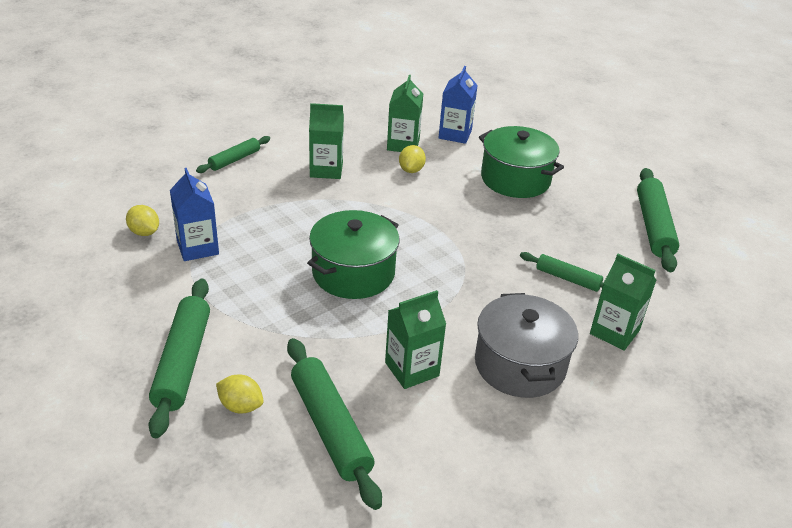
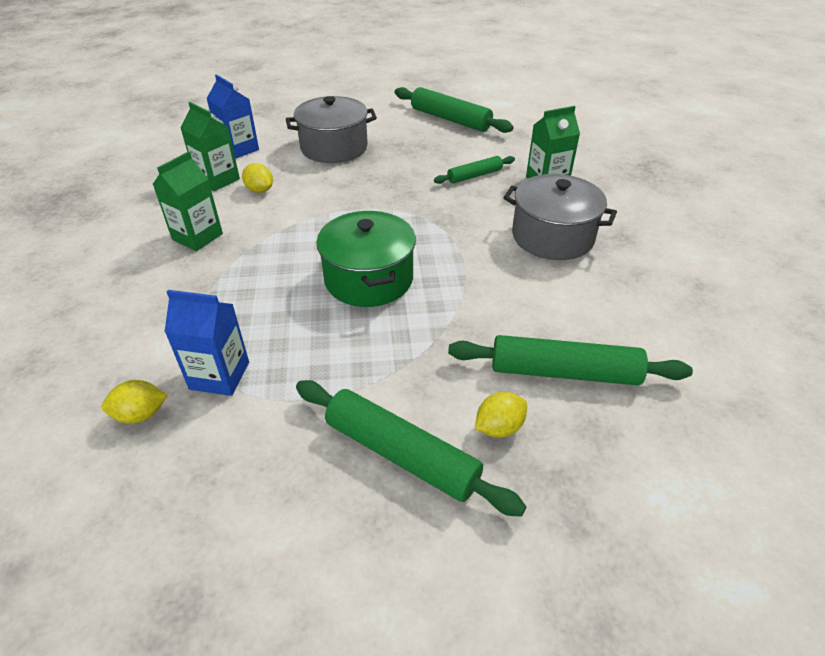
camera: 55 degrees left, 5 degrees up
(234, 160) = (97, 292): green rolling pin -> none
(412, 369) = (521, 294): green carton -> none
(515, 179) = (334, 147): green pot -> grey pot

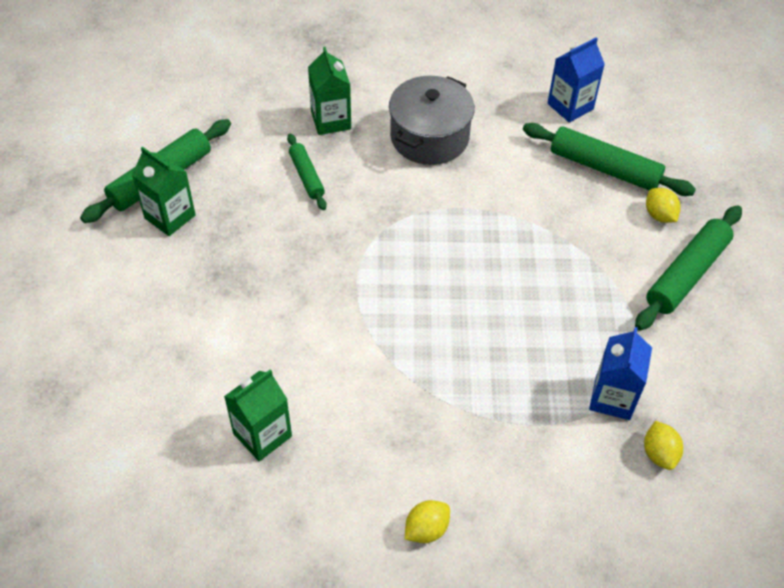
camera: 85 degrees left, 10 degrees up
(197, 237) = (393, 443): green carton -> green carton (170, 216)
(239, 149) = (181, 416): blue carton -> blue carton (570, 106)
(260, 190) = (298, 384): yellow lemon -> yellow lemon (426, 529)
(334, 147) = (205, 305): grey pot -> none
(368, 279) = (483, 282): green pot -> none
(564, 372) = (604, 168): green rolling pin -> green rolling pin turned 75 degrees counterclockwise

